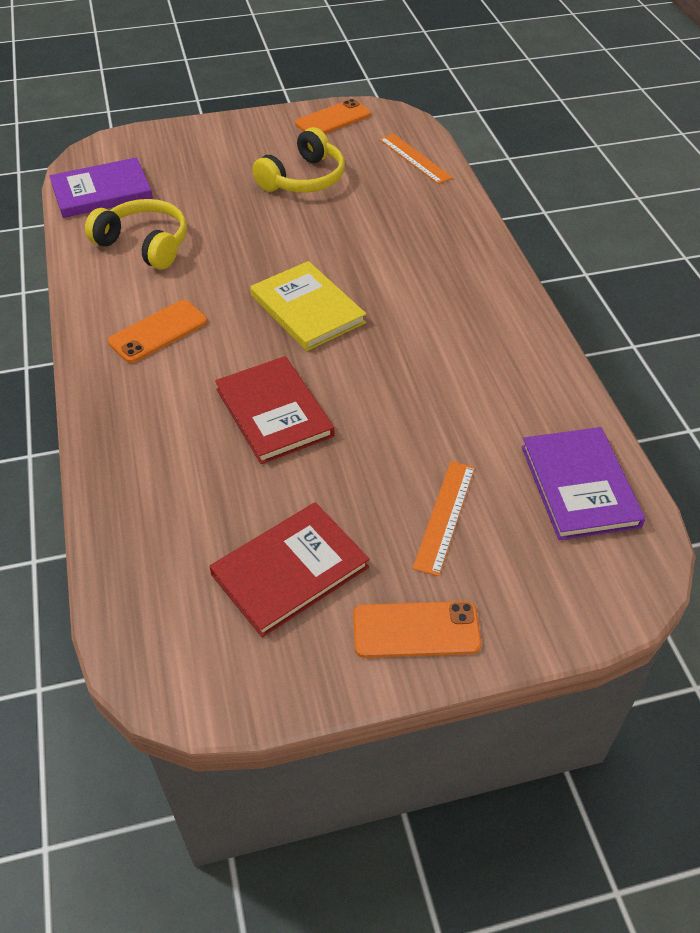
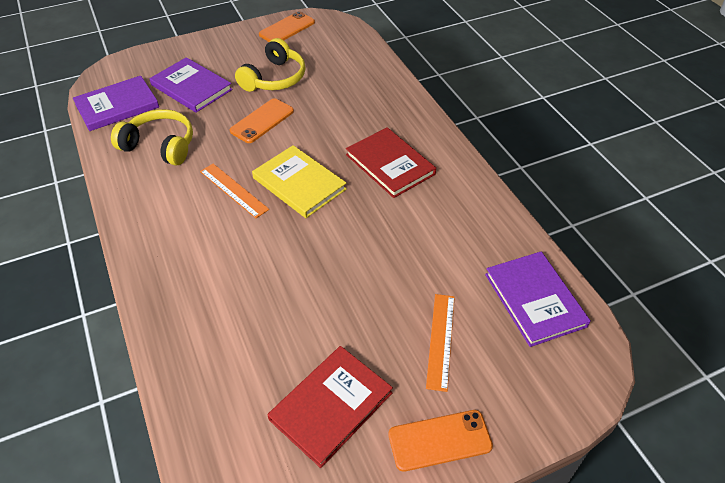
camera: 10 degrees left, 0 degrees up
(158, 332) = (185, 217): orange phone -> orange phone (262, 121)
(197, 179) = (191, 87): none -> purple book
(274, 412) = (290, 273): red book -> red book (390, 164)
(414, 158) = (355, 53): orange ruler -> orange ruler (233, 190)

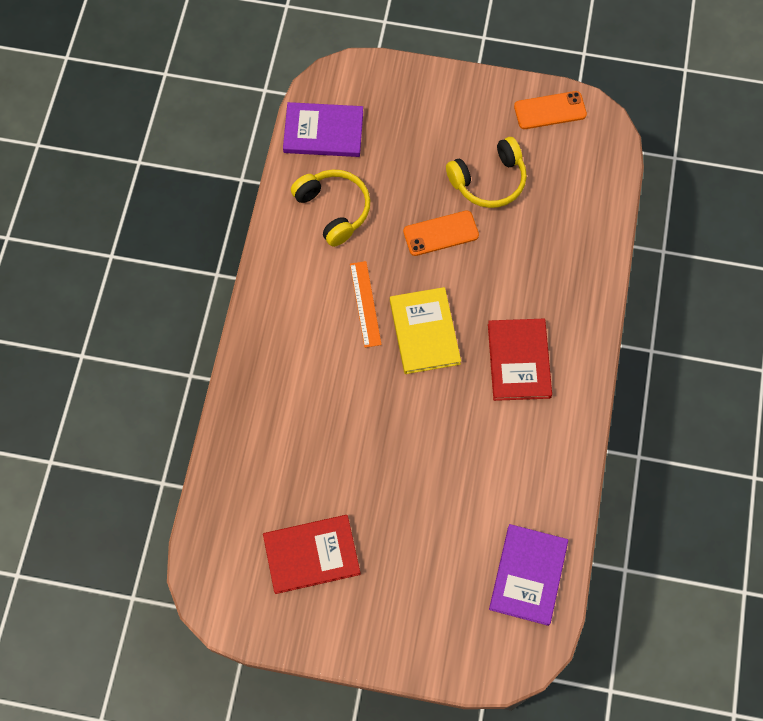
camera: 35 degrees right, 20 degrees up
(191, 87) = (403, 146): purple book -> none
(440, 440) = (366, 631): orange phone -> none
(441, 340) = (427, 558): orange ruler -> none

